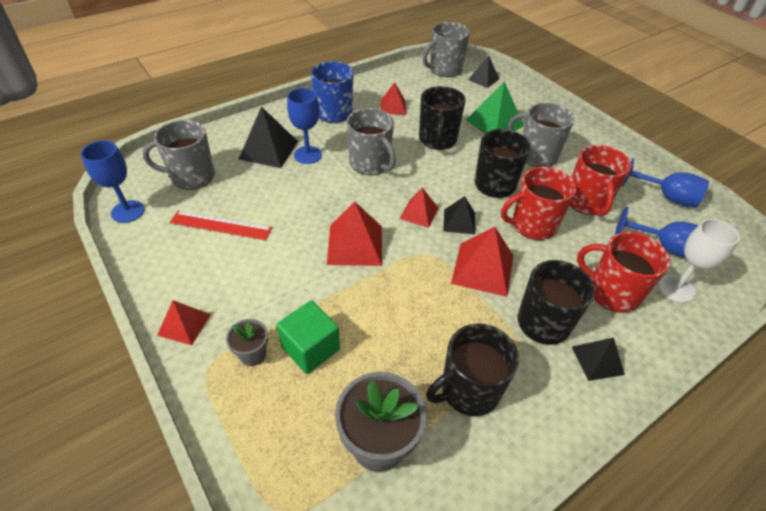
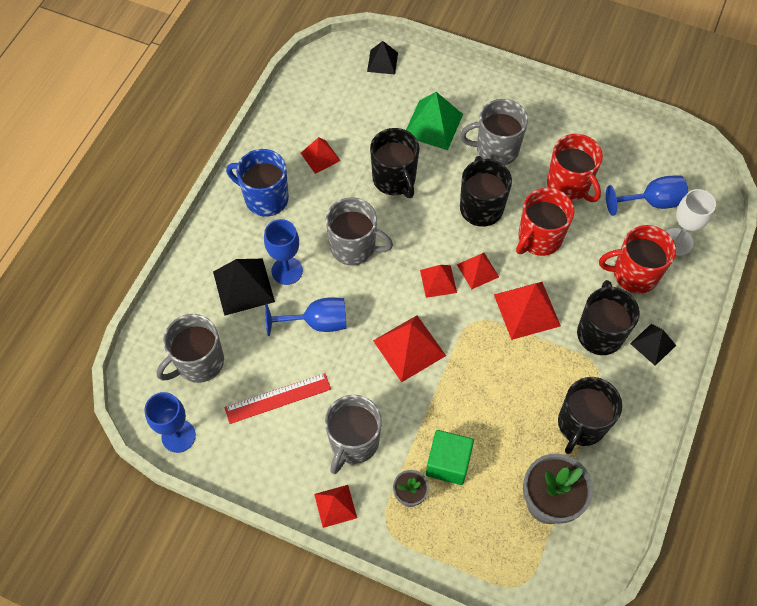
camera: 30 degrees left, 15 degrees up
(445, 69) = (333, 67): grey mug -> grey mug (353, 442)
(459, 221) = (477, 270): black pyramid -> red pyramid
(666, 197) = (629, 140): blue goblet -> blue goblet (317, 322)

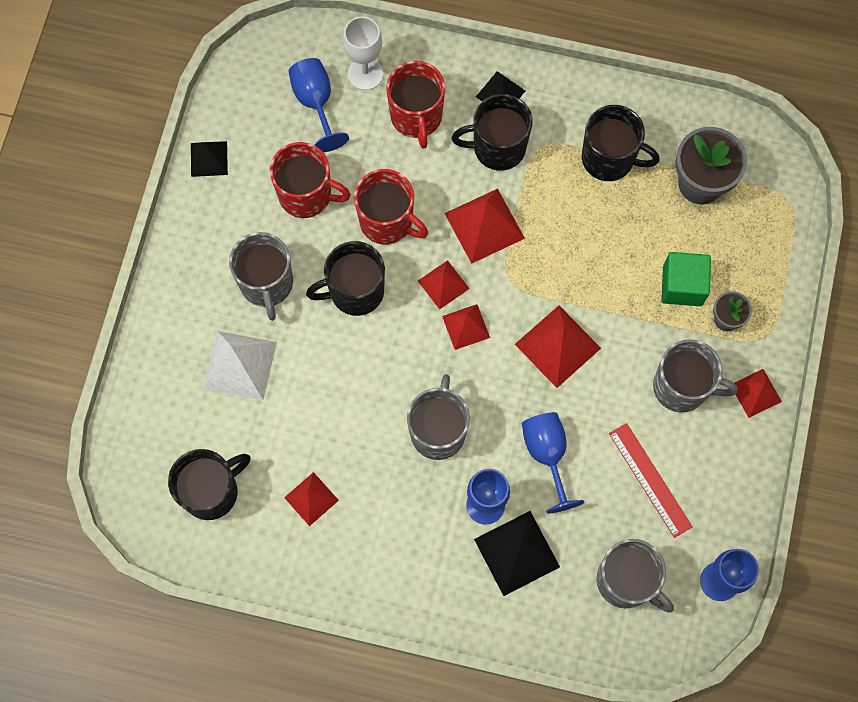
camera: 100 degrees left, 10 degrees up
(265, 198) = (386, 555): blue mug -> none
(382, 62) = (144, 446): black pyramid -> black pyramid (209, 159)
(394, 179) = (331, 399): black mug -> black mug (211, 491)
(433, 125) = (239, 365): green pyramid -> white pyramid
(569, 185) = (306, 195): red mug -> red mug turned 60 degrees clockwise

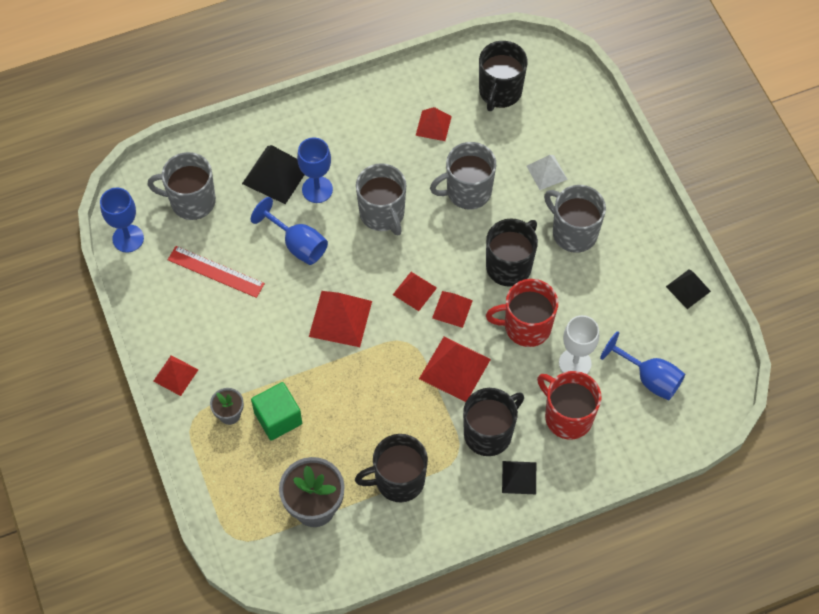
camera: 145 degrees right, 10 degrees down
(239, 365) = (546, 172): white pyramid -> white pyramid, size x0.62
(306, 195) = (598, 308): red mug -> none
(365, 74) = (632, 424): white goblet -> white goblet (575, 363)
(682, 387) = (232, 346): grey mug -> grey mug (467, 191)

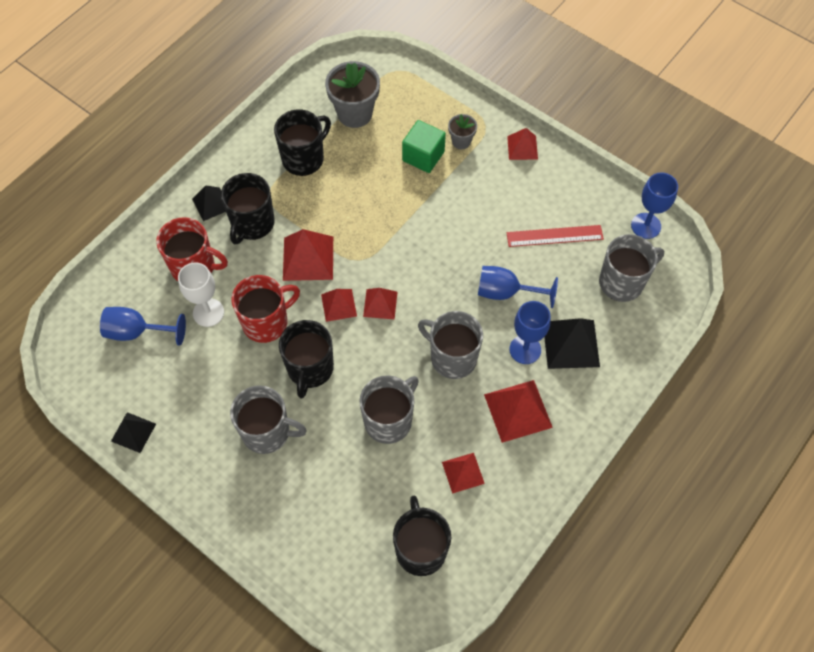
camera: 150 degrees right, 0 degrees up
(340, 318) = (427, 250): red pyramid -> red pyramid (517, 410)
(546, 172) = (324, 482): white pyramid -> none

